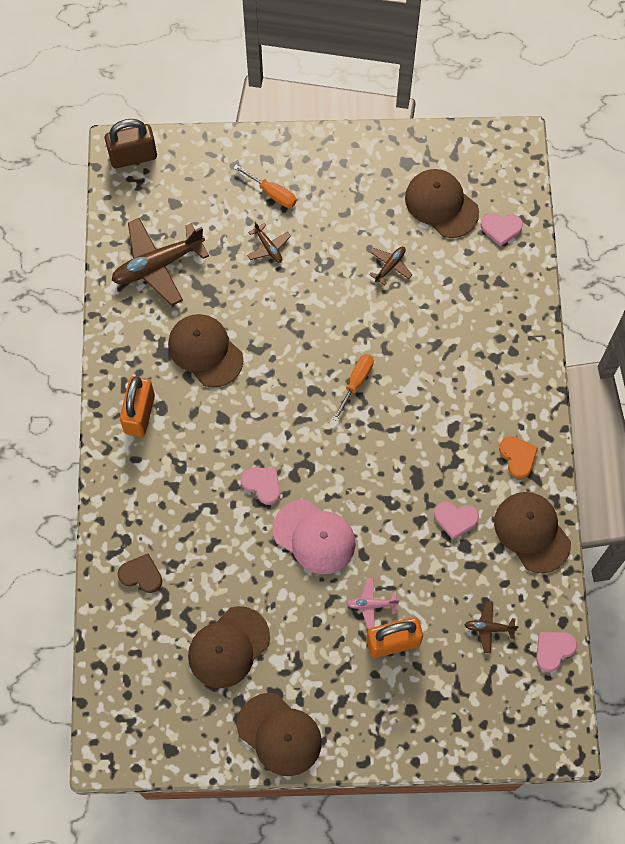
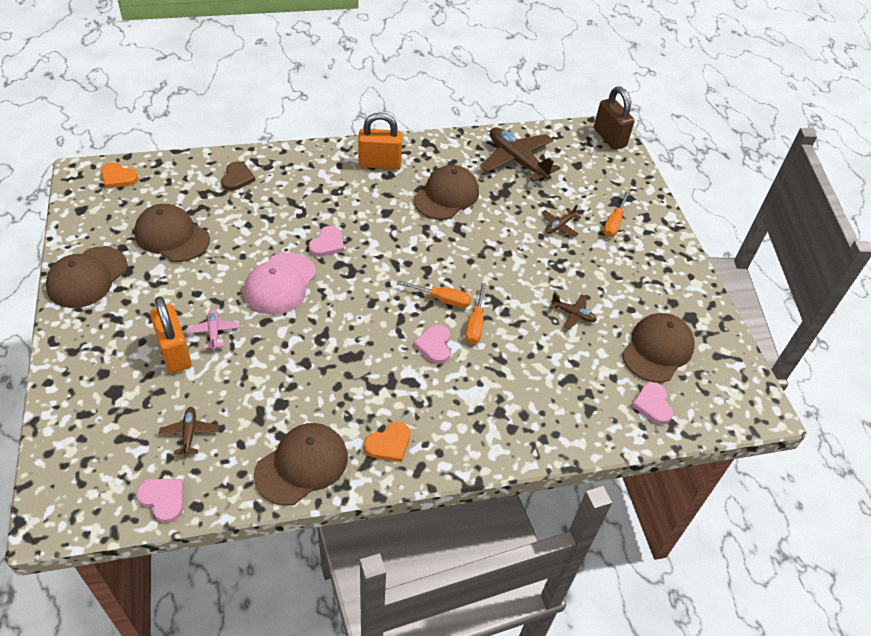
camera: 75 degrees right, 20 degrees down
(119, 711) = (118, 177): none -> orange heart
(391, 358) = (475, 324): none -> orange screwdriver
(455, 519) = (310, 393): pink heart -> pink heart (434, 345)

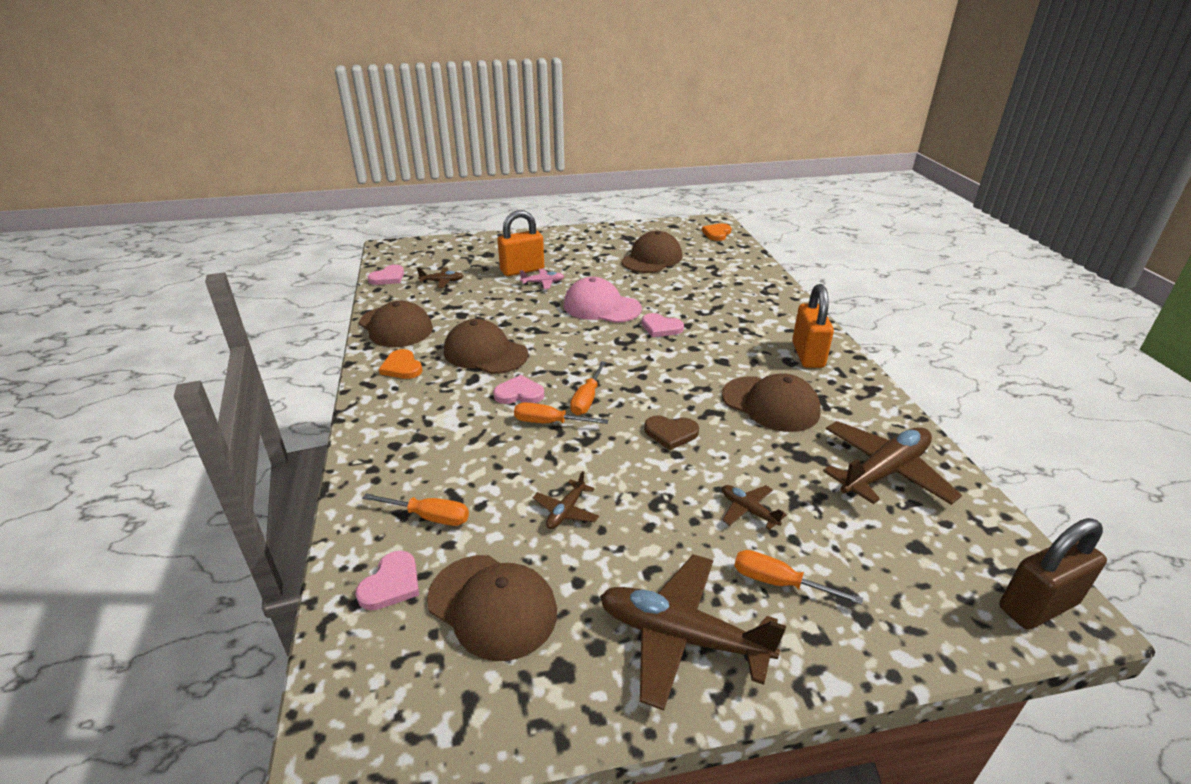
camera: 95 degrees right, 15 degrees down
(87, 277) = (599, 235): brown cap -> brown cap (485, 353)
(237, 178) = (740, 279): brown heart -> brown heart (671, 433)
(590, 392) = (429, 517): none -> orange screwdriver
(652, 404) = (391, 584): pink heart -> pink heart turned 120 degrees clockwise
(658, 267) = (682, 637): none -> brown plane

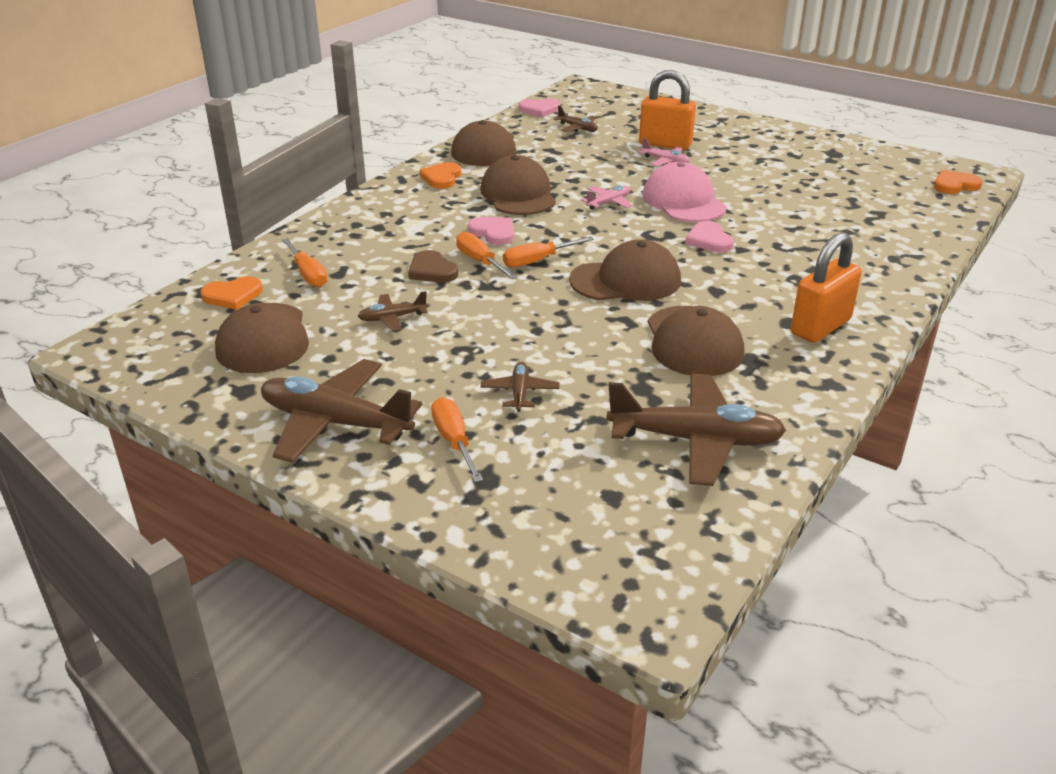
camera: 45 degrees right, 0 degrees up
(391, 584) = (233, 296): pink heart -> orange heart
(558, 330) = (608, 203): none -> pink plane
(652, 258) = (821, 181): brown cap -> brown cap (626, 280)
(671, 433) = (560, 315): brown heart -> brown heart (432, 270)
(682, 637) = (335, 423): brown plane -> brown plane turned 45 degrees counterclockwise
(1038, 606) = (632, 592): brown padlock -> none

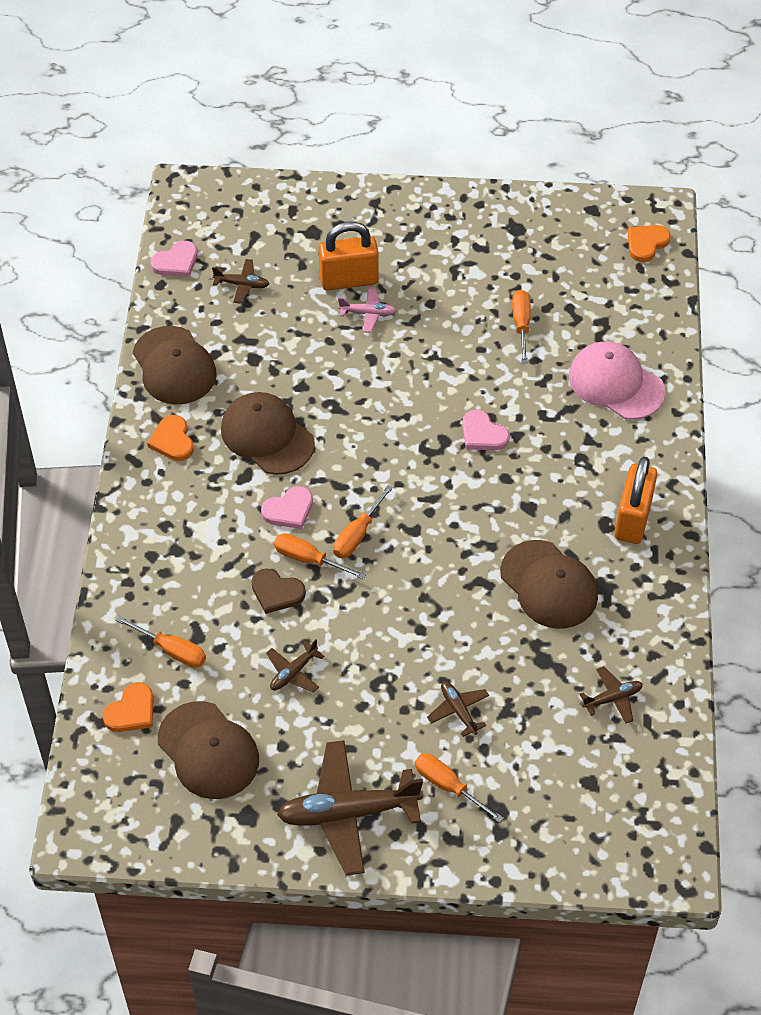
camera: 30 degrees left, 20 degrees up
(493, 233) = (289, 510): pink heart -> pink heart turned 135 degrees clockwise
(608, 203) = (360, 413): pink plane -> none
(626, 280) = (449, 528): brown cap -> none
(683, 201) = (425, 379): pink cap -> pink cap (616, 383)
(695, 440) = (612, 698): brown plane -> brown plane, size x0.47
(797, 196) = (521, 325): none -> orange screwdriver

